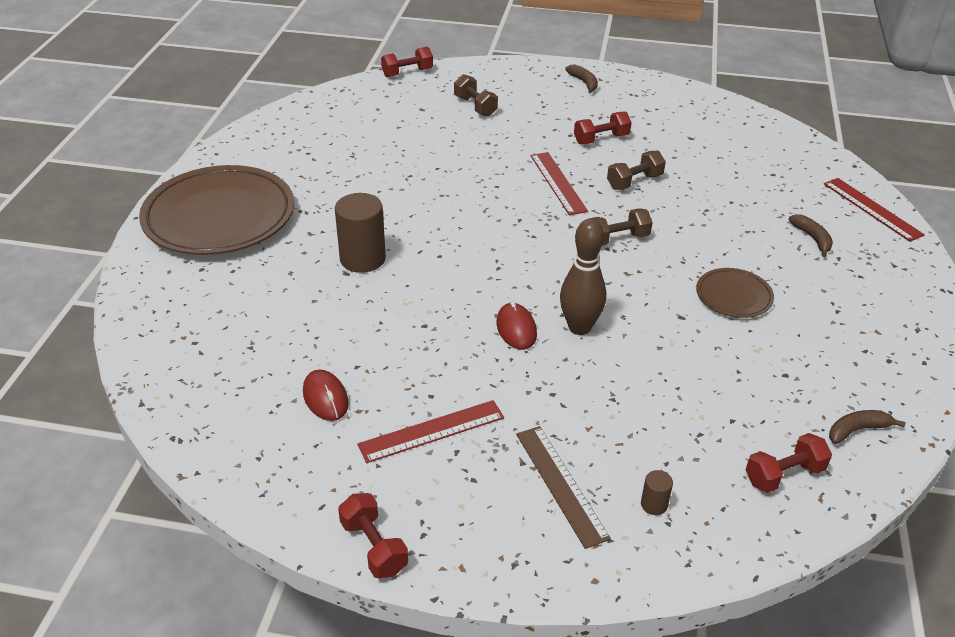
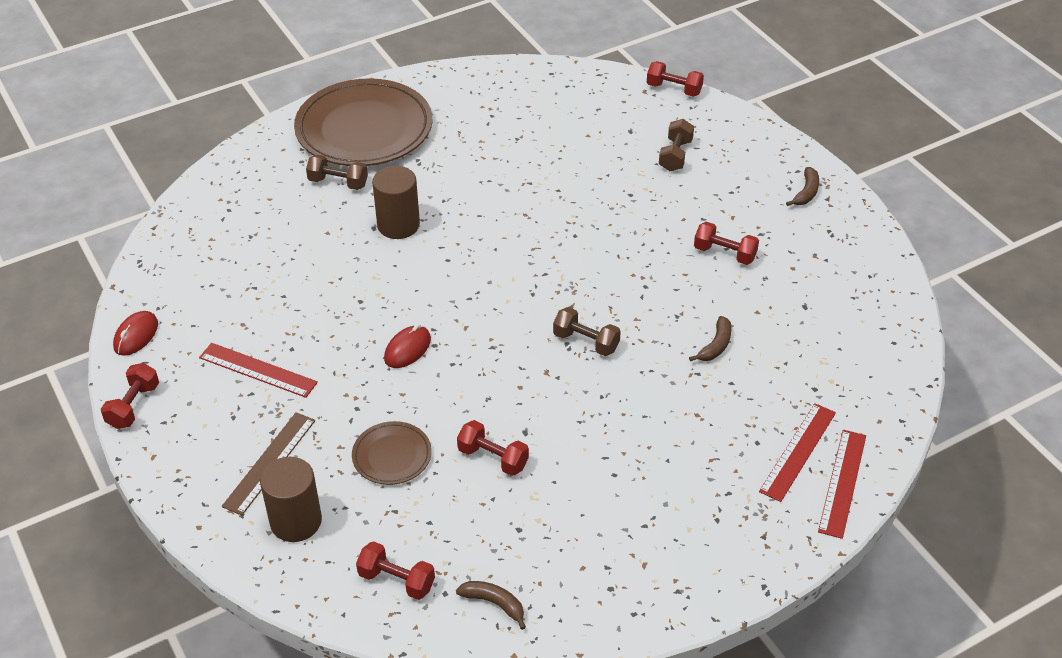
camera: 50 degrees right, 5 degrees up
(325, 398) = (238, 301): red mouse -> red mouse (136, 335)
(558, 183) = (623, 265): red ruler -> red ruler (798, 451)
(579, 327) = (447, 381): brown bowling pin -> none
(634, 182) = (684, 308): brown dumbbell -> brown dumbbell (338, 182)
(654, 504) = (296, 521): brown cylinder -> brown cylinder, size x2.20
(693, 348) = (493, 458): none -> red dumbbell
(733, 296) = (588, 450): brown plate -> brown plate (392, 456)
(812, 238) = (738, 462): brown banana -> brown banana (715, 345)

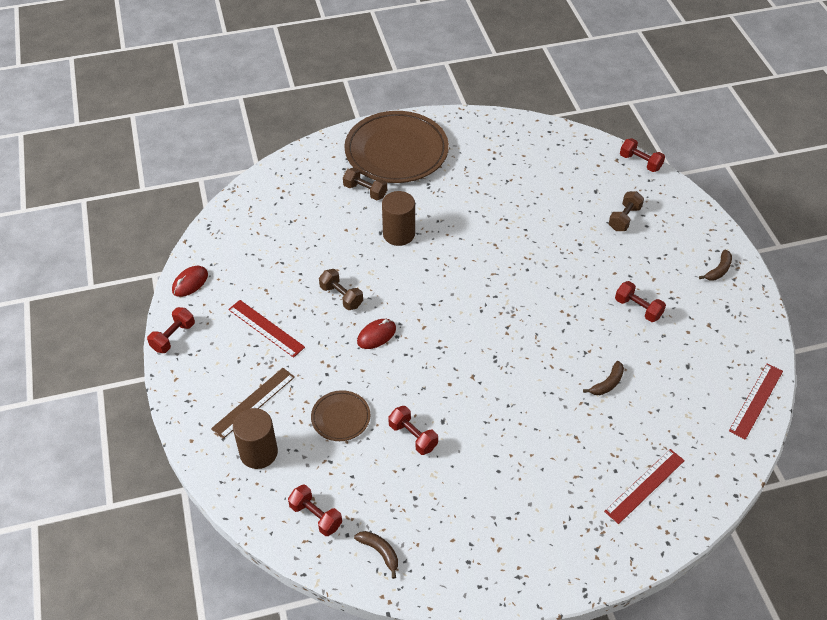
camera: 15 degrees right, 5 degrees up
(586, 342) = (509, 358): brown dumbbell -> brown dumbbell (341, 296)
(842, 483) = (672, 520): red ruler -> red ruler (756, 400)

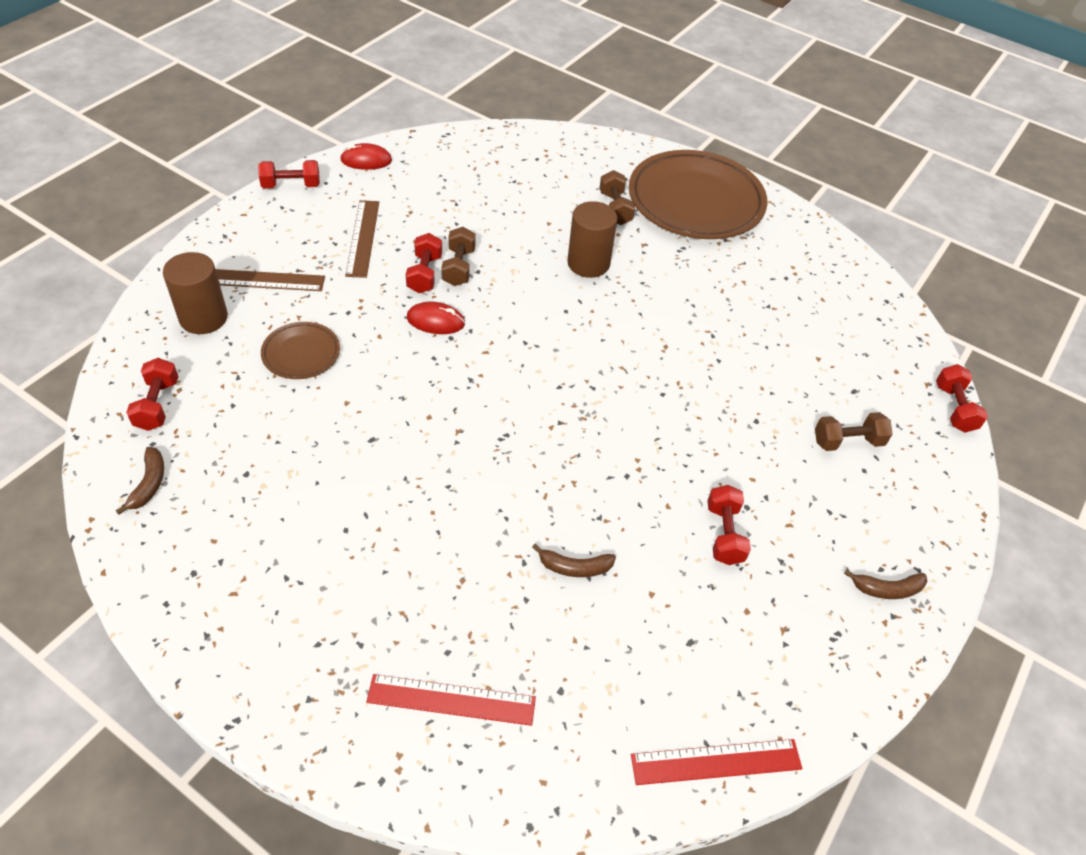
camera: 45 degrees right, 0 degrees up
(266, 328) = (363, 238): red ruler -> brown ruler
(413, 436) = (327, 425): red dumbbell -> red dumbbell (424, 274)

